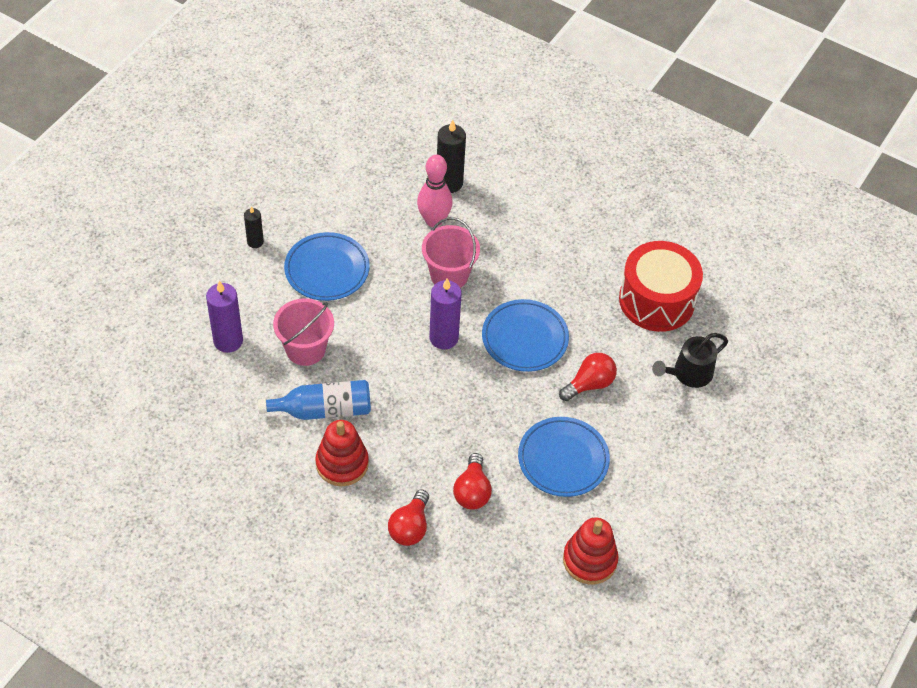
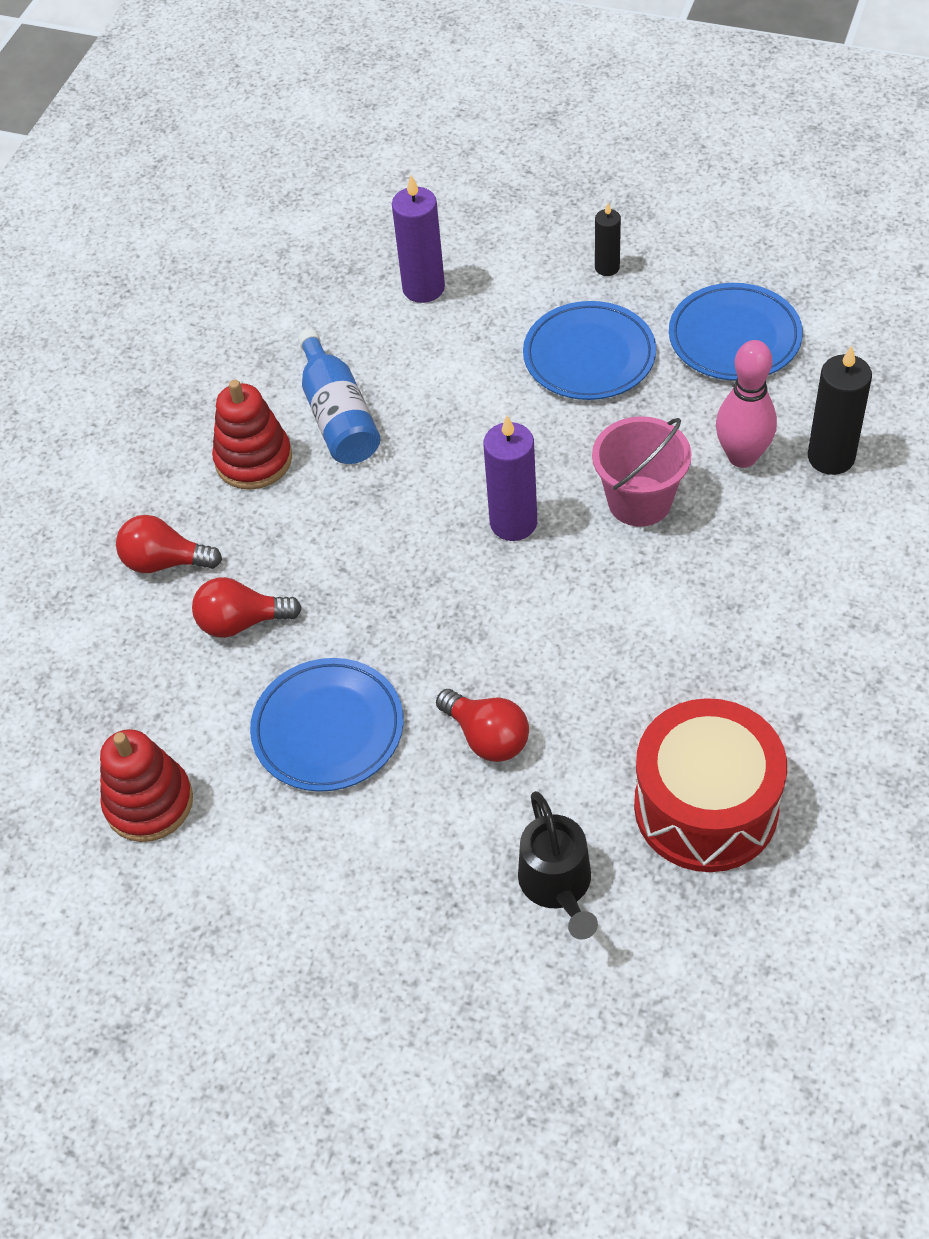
camera: 85 degrees right, 0 degrees up
(305, 349) = (437, 370): pink bucket -> none
(524, 338) = (549, 627): blue plate -> blue plate (734, 337)
(688, 374) = (558, 886): black watering can -> black watering can turned 150 degrees counterclockwise

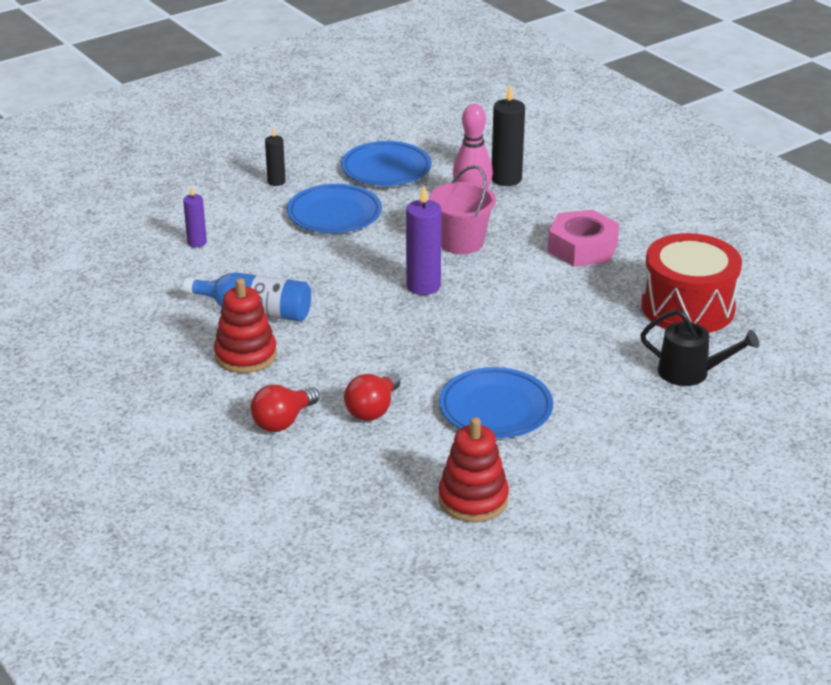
camera: 60 degrees left, 20 degrees down
(423, 288) = (197, 242): purple candle -> purple candle, size x0.59
(487, 737) = (566, 355): red light bulb -> none
(742, 623) = (582, 248): none -> pink nut

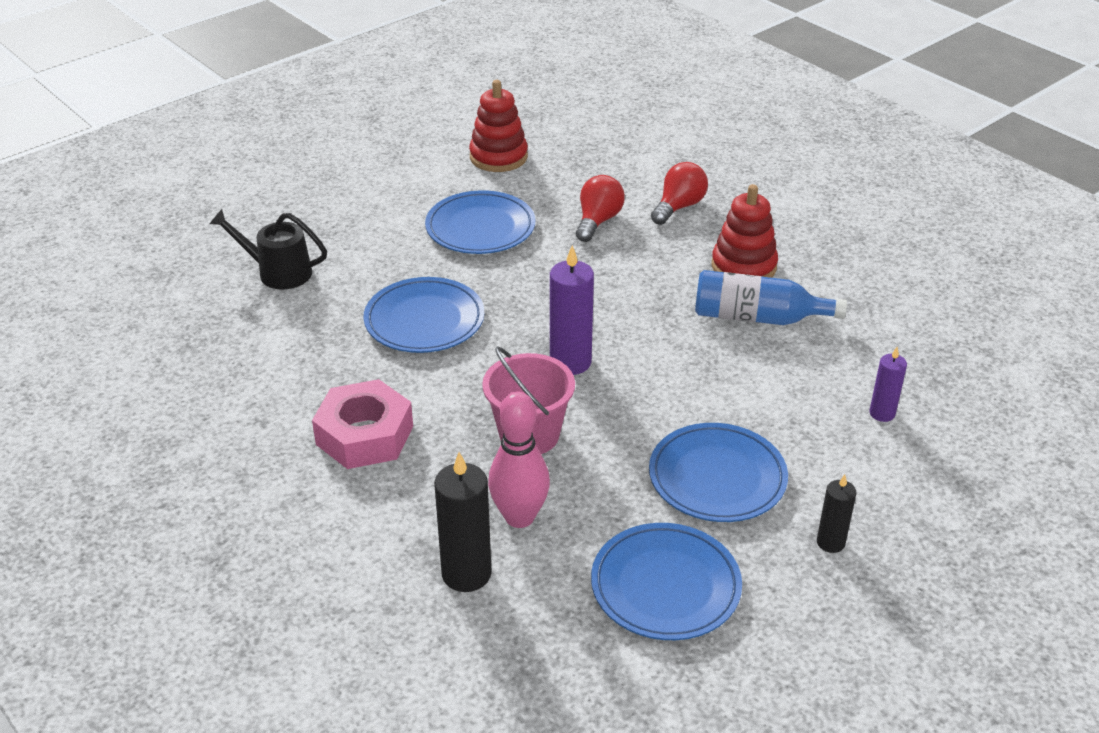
camera: 175 degrees right, 5 degrees up
(545, 323) = (424, 320): none -> blue plate
(687, 307) = (253, 350): red drum -> none

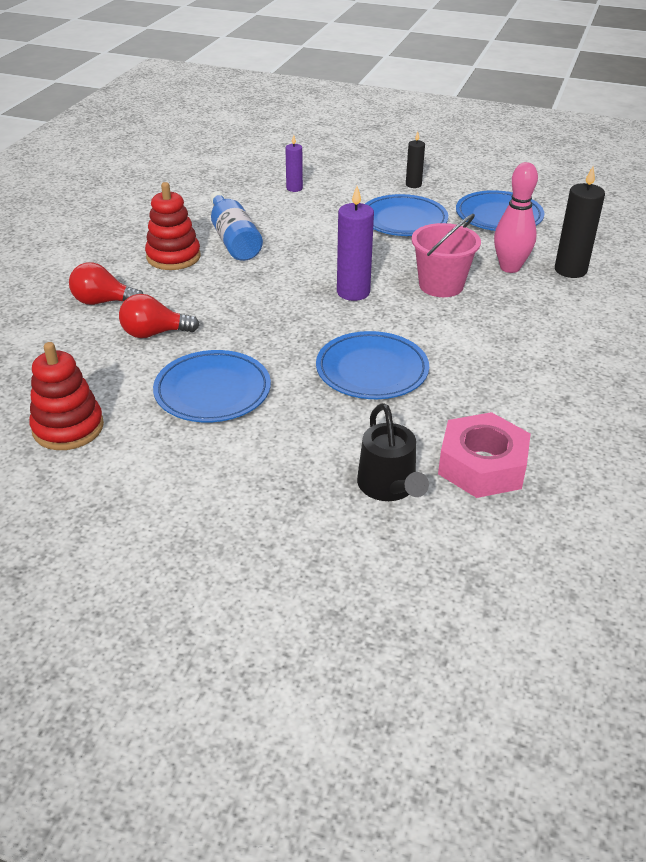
camera: 120 degrees left, 0 degrees up
(365, 435) = (519, 346): pink nut -> pink nut (482, 465)

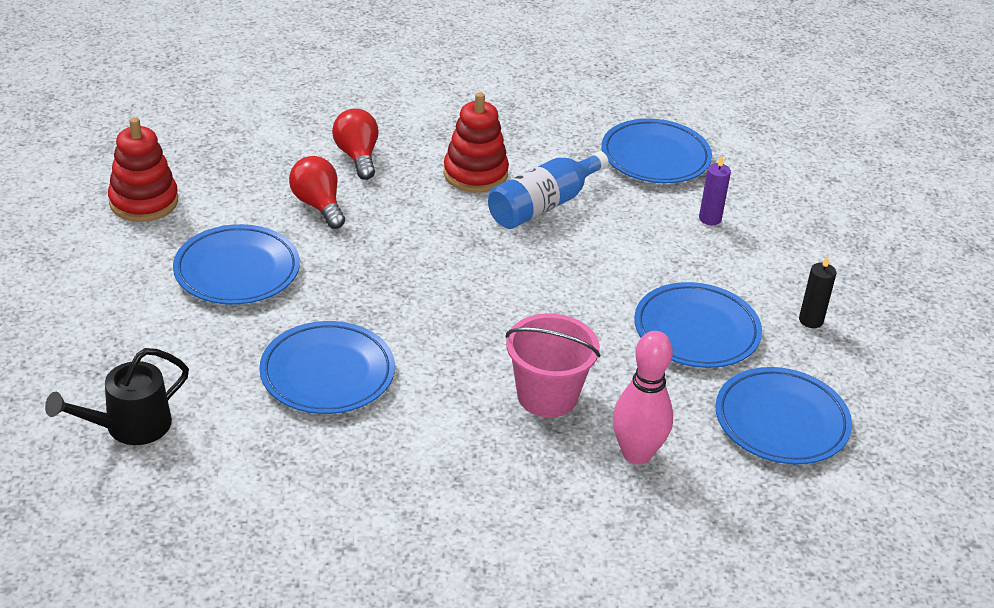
camera: 65 degrees right, 0 degrees up
(213, 189) = (655, 157): none -> blue plate
(353, 292) = (484, 324): purple candle -> none
(482, 465) = (189, 490): pink nut -> none
(570, 270) = (671, 518): black candle -> none

